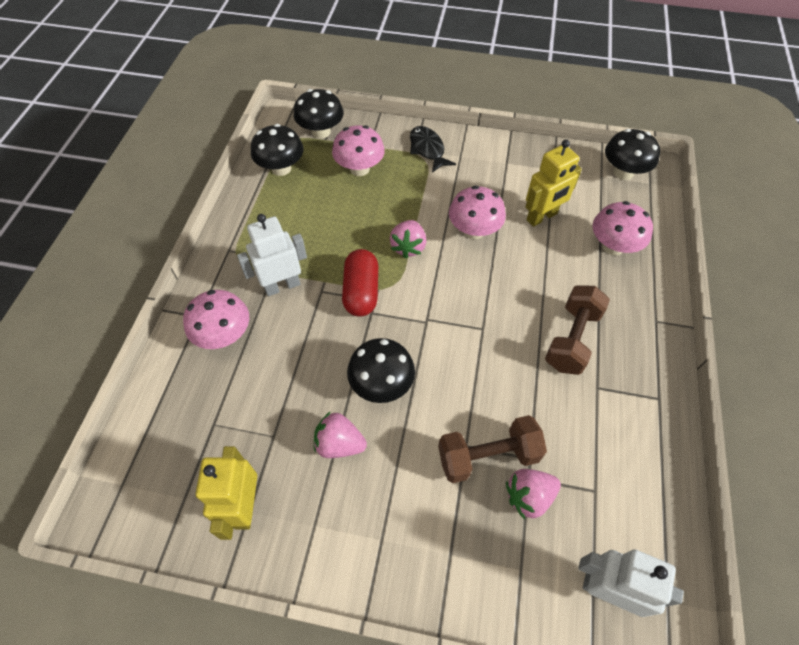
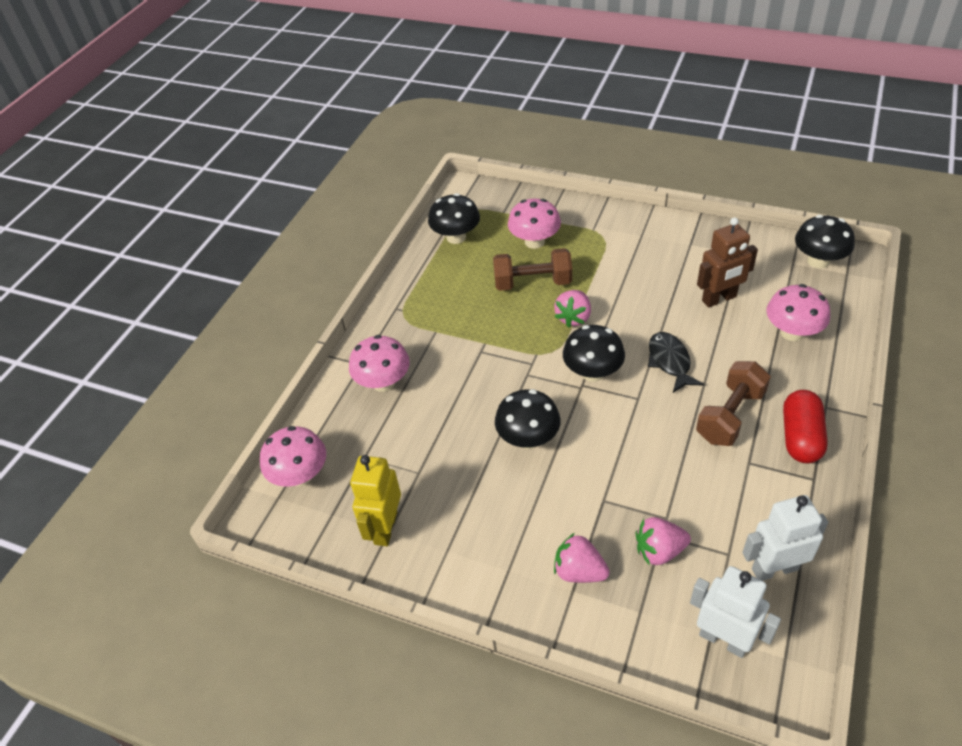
camera: 15 degrees right, 10 degrees down
(282, 286) = (443, 343): white robot -> white robot (774, 569)
(321, 132) = (500, 205): black mushroom -> black mushroom (592, 372)
(339, 444) = (480, 485): pink strawberry -> pink strawberry (579, 571)
(361, 292) = (520, 355): red capsule -> red capsule (800, 437)
(427, 149) = (608, 227): black fish -> black fish (670, 362)
(474, 231) = (644, 307): pink mushroom -> pink mushroom (300, 475)
(488, 456) = (624, 511): brown dumbbell -> brown dumbbell (532, 283)
(542, 217) = (719, 299): yellow robot -> brown robot

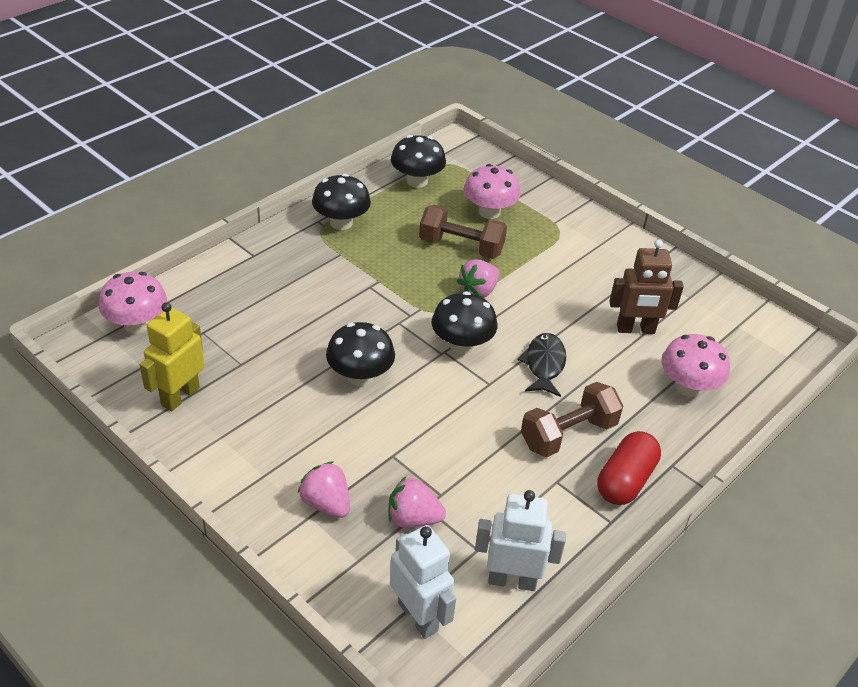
camera: 15 degrees right, 5 degrees down
(383, 382) = (262, 278): pink mushroom -> none
(818, 261) = (766, 334): black mushroom -> black mushroom (341, 223)

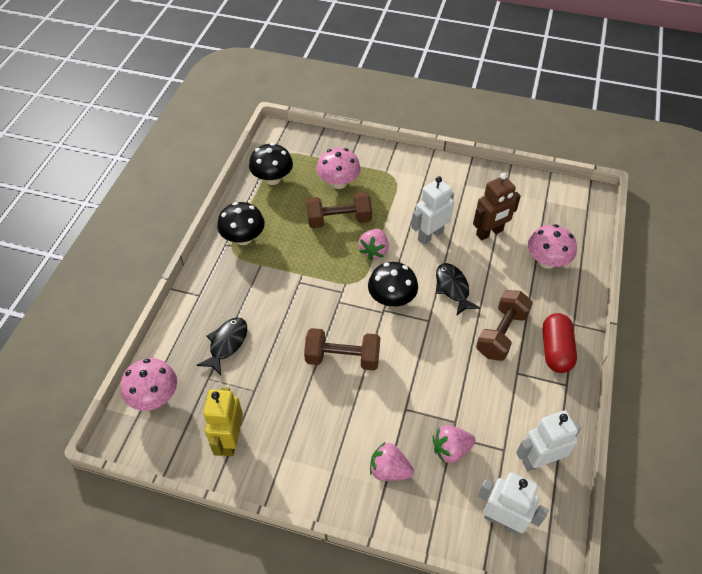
camera: 25 degrees left, 10 degrees up
(246, 310) = (227, 344): none -> black fish
(360, 376) = (342, 358): black mushroom -> brown dumbbell
(558, 303) = (430, 235): none -> white robot

